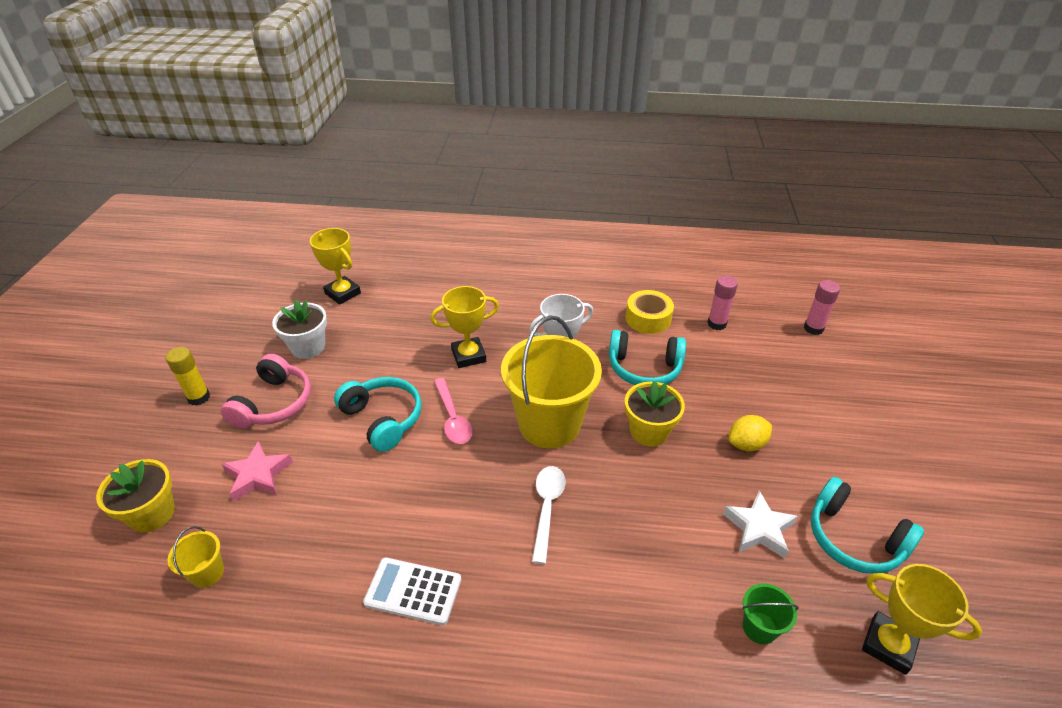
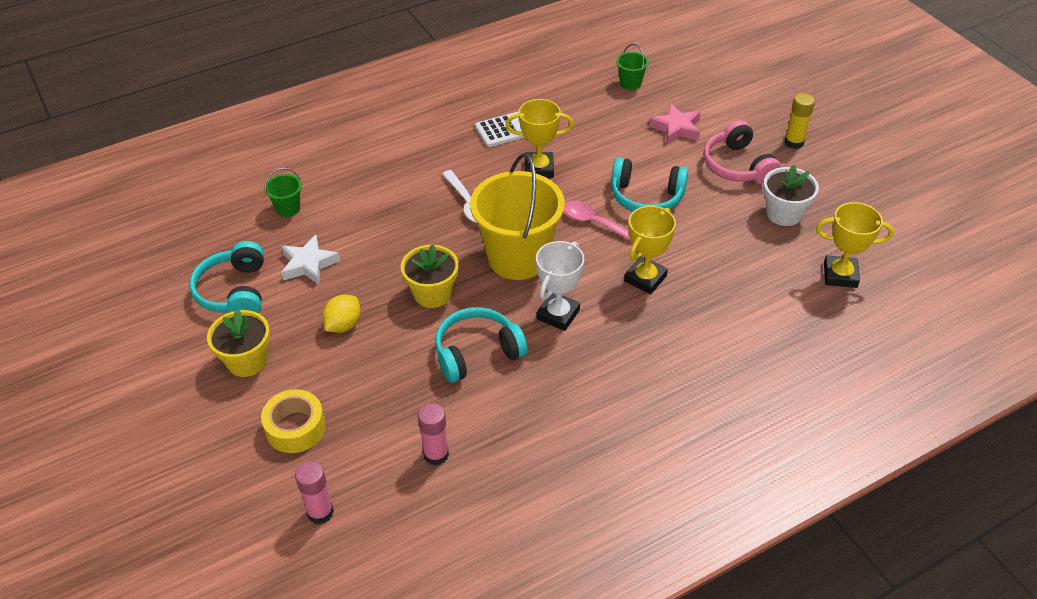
camera: 145 degrees right, 5 degrees up
(152, 513) = (704, 86): yellow flower pot -> yellow flower pot (247, 361)
(207, 573) = (630, 83): yellow bucket -> green bucket
(648, 318) = (515, 419): yellow tape -> yellow tape (295, 428)
(853, 539) = (234, 291): turquoise headphones -> turquoise headphones turned 105 degrees counterclockwise
(888, 645) = (202, 237): yellow trophy -> yellow trophy (539, 168)

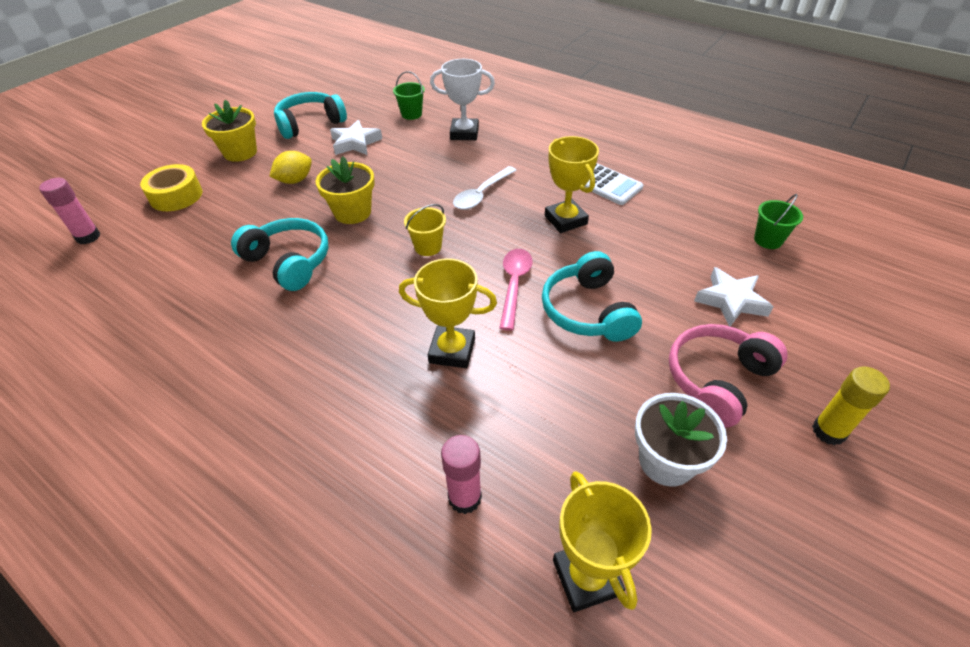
camera: 65 degrees right, 0 degrees up
(343, 325) = (295, 180): yellow lemon -> yellow lemon turned 45 degrees counterclockwise
(436, 455) = (156, 278): pink glue stick -> pink glue stick (465, 498)
(518, 258) = (428, 247): yellow bucket -> yellow bucket, size x0.42
(558, 314) = (362, 299): white trophy -> white trophy (464, 133)
(676, 128) = (731, 301): pink star -> white star

